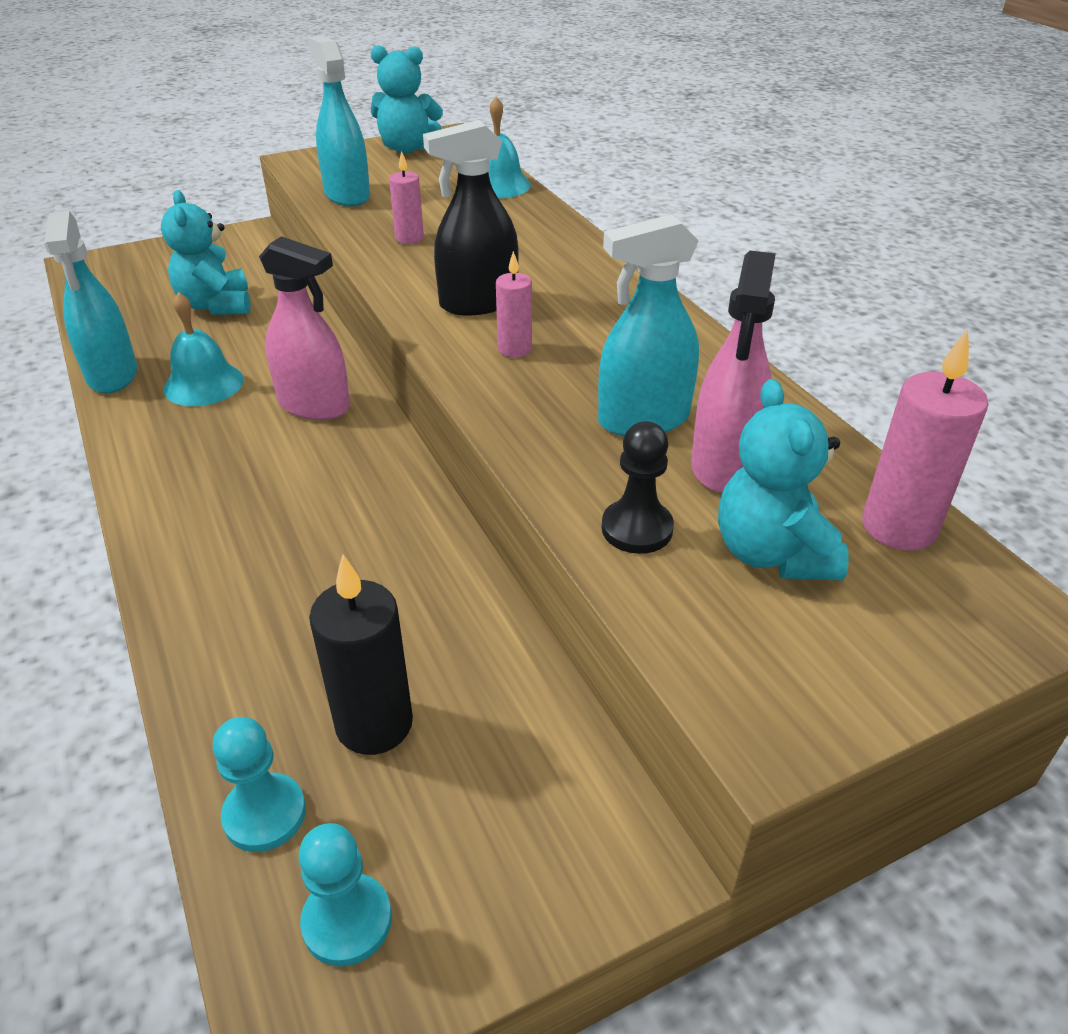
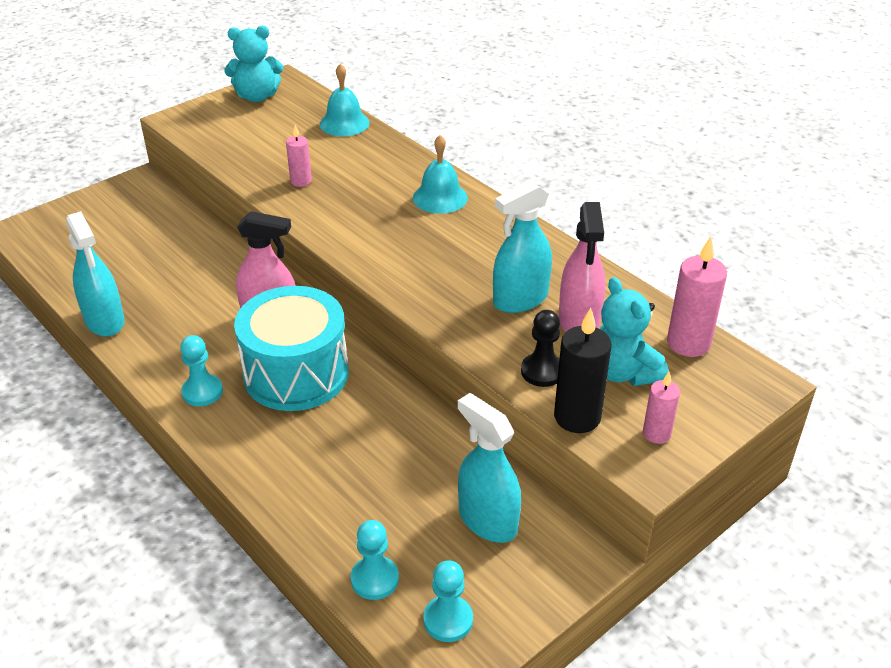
camera: 15 degrees left, 0 degrees up
(176, 480) = (202, 392): none -> turquoise pawn
(203, 384) = (179, 316): turquoise bell -> turquoise bell (440, 197)
(216, 305) = (151, 250): turquoise teddy bear -> none
(310, 478) = (296, 373): none -> turquoise drum
(347, 195) = (233, 148): turquoise spray bottle -> turquoise spray bottle (487, 520)
(374, 724) = (414, 518): black candle -> black candle (577, 417)
(478, 303) = (376, 229): black spray bottle -> none
(514, 349) = (417, 261): pink candle -> pink candle (656, 434)

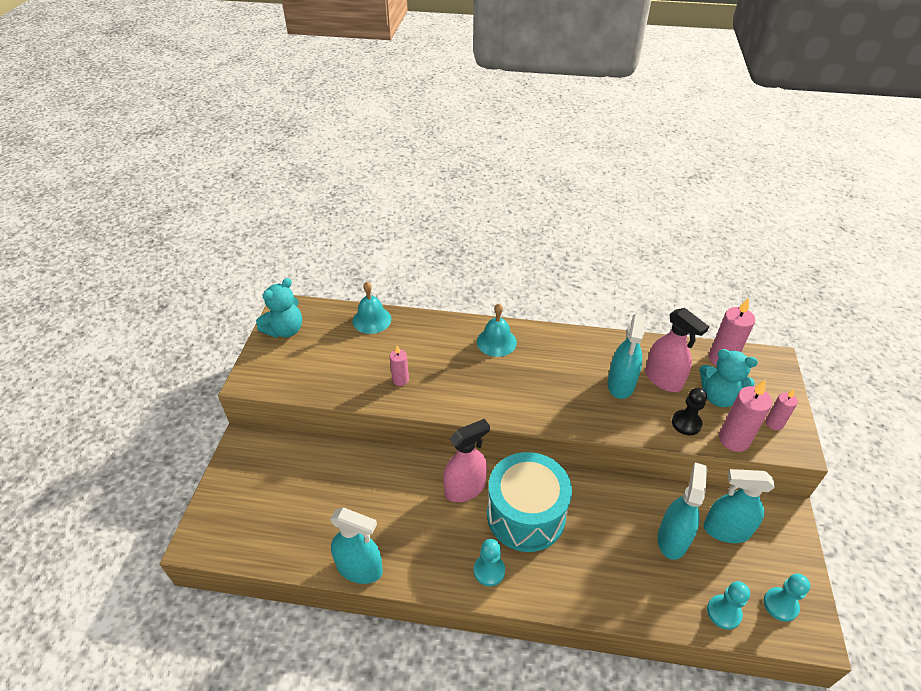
camera: 40 degrees left, 5 degrees up
(414, 487) = (672, 539): none -> turquoise spray bottle
(577, 417) = (734, 440): black candle -> pink candle

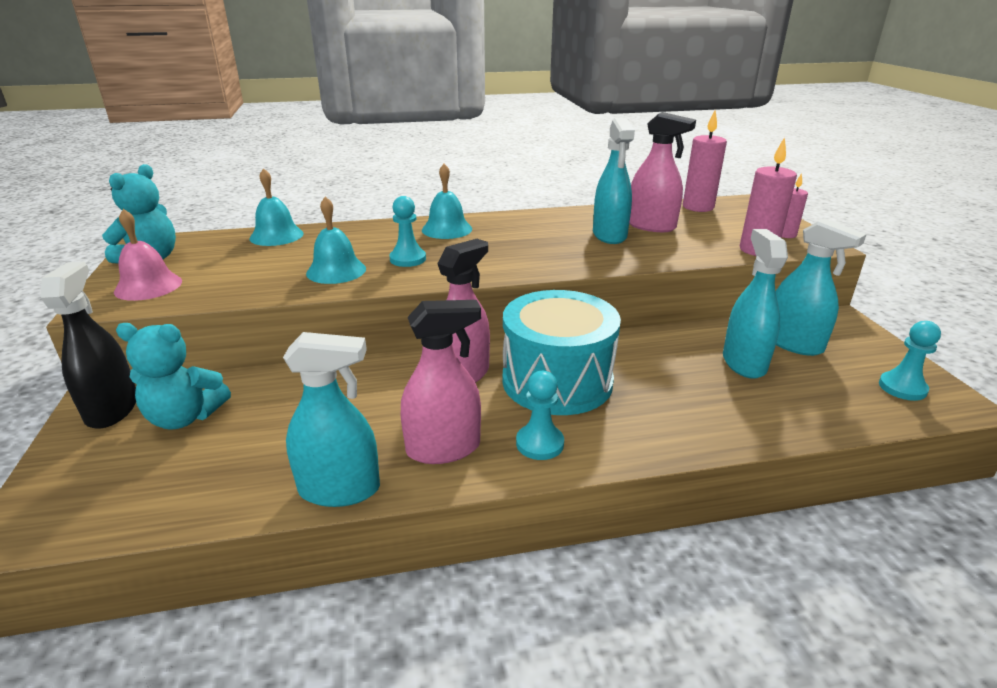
camera: 20 degrees left, 15 degrees down
(249, 455) = (112, 409): none -> black spray bottle
(279, 366) = (148, 286): none -> pink bell
(400, 380) = (336, 271): pink candle -> turquoise bell
(429, 555) = (443, 448): none -> pink spray bottle
(686, 423) = (700, 248): black pawn -> none
(718, 397) = (716, 228): turquoise teddy bear -> turquoise teddy bear (185, 417)
(723, 612) = (851, 409): turquoise pawn -> turquoise pawn (408, 259)
(726, 530) = (793, 343): turquoise spray bottle -> turquoise spray bottle turned 120 degrees counterclockwise

